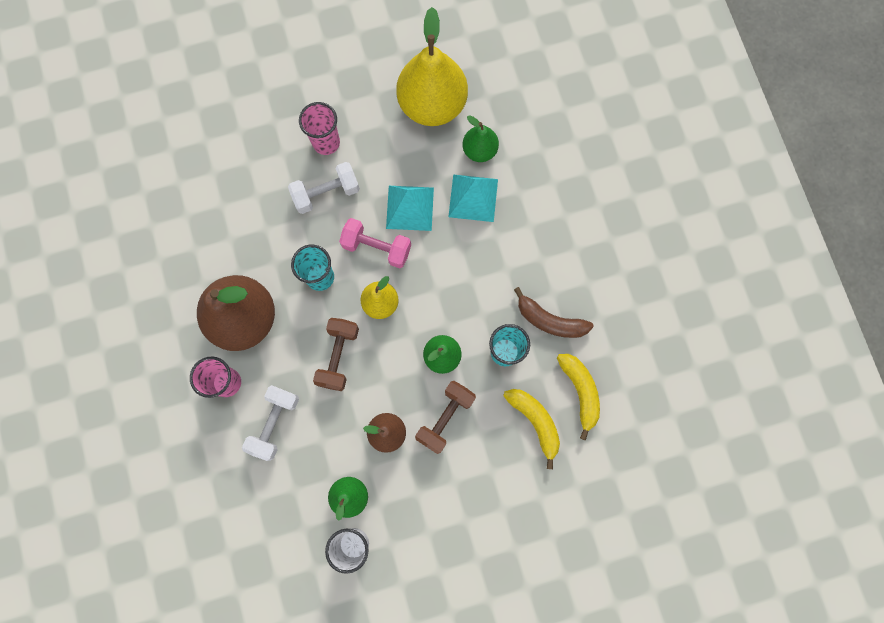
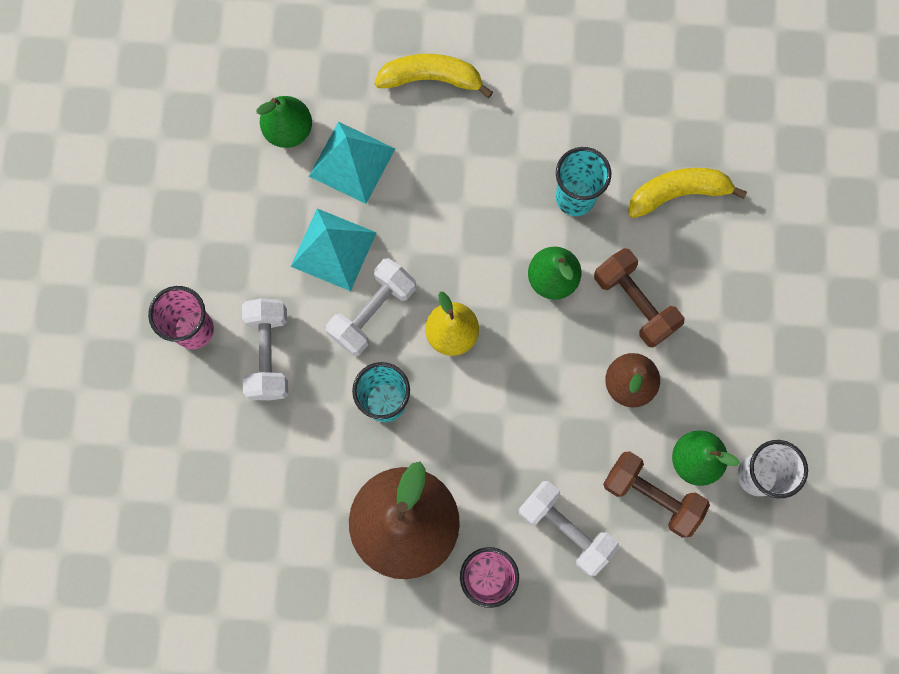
camera: 70 degrees left, 0 degrees up
(338, 356) = (504, 413): brown dumbbell -> brown dumbbell (652, 496)
(377, 247) = (372, 312): pink dumbbell -> white dumbbell
(432, 105) = (197, 168): yellow pear -> none
(550, 320) = (554, 127): brown banana -> none
(580, 391) = (658, 124): yellow banana -> yellow banana (431, 78)

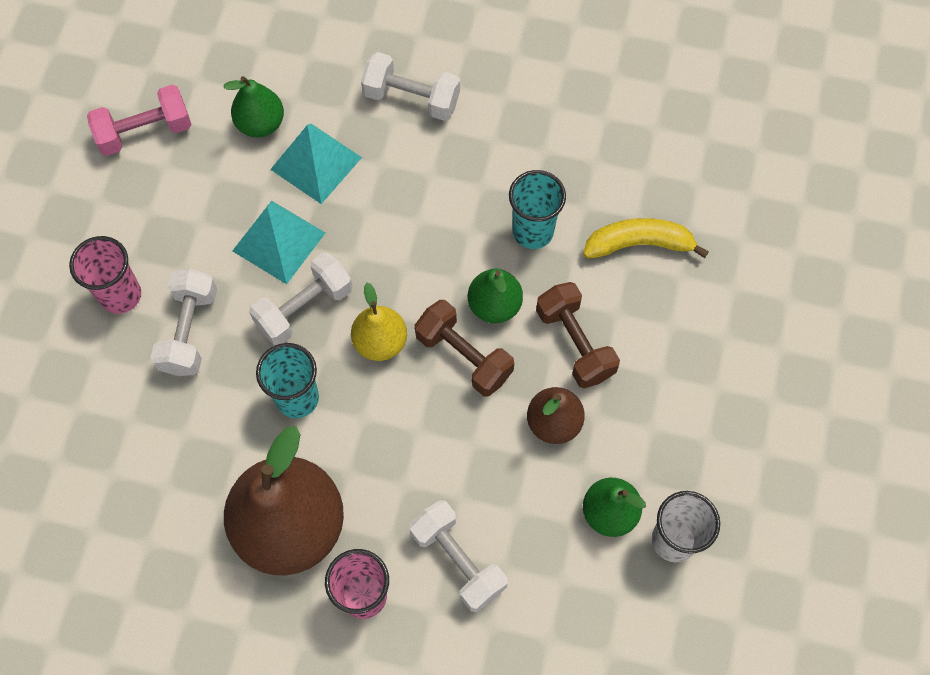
camera: 10 degrees right, 10 degrees down
(176, 157) = (145, 132): none -> pink dumbbell
(431, 78) = (411, 98): yellow banana -> white dumbbell
(652, 496) = (556, 542): brown dumbbell -> brown dumbbell (464, 356)

